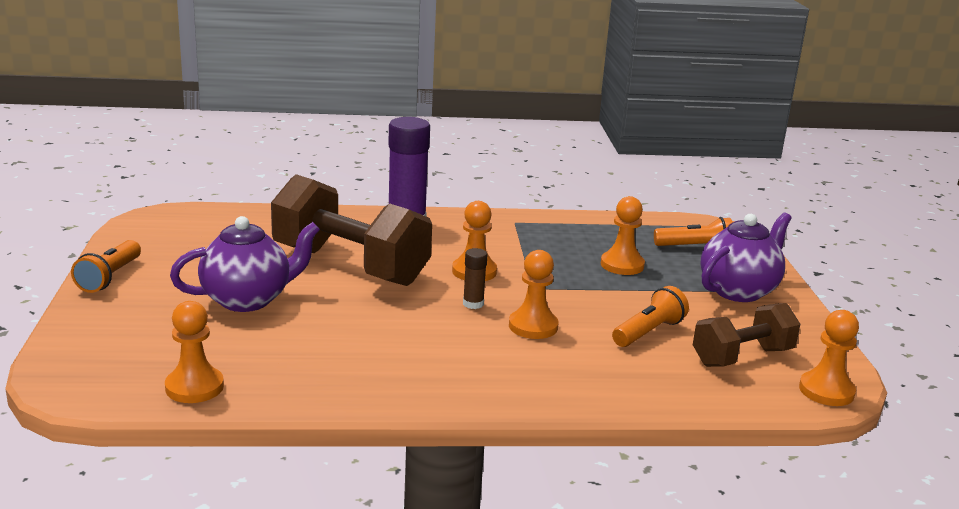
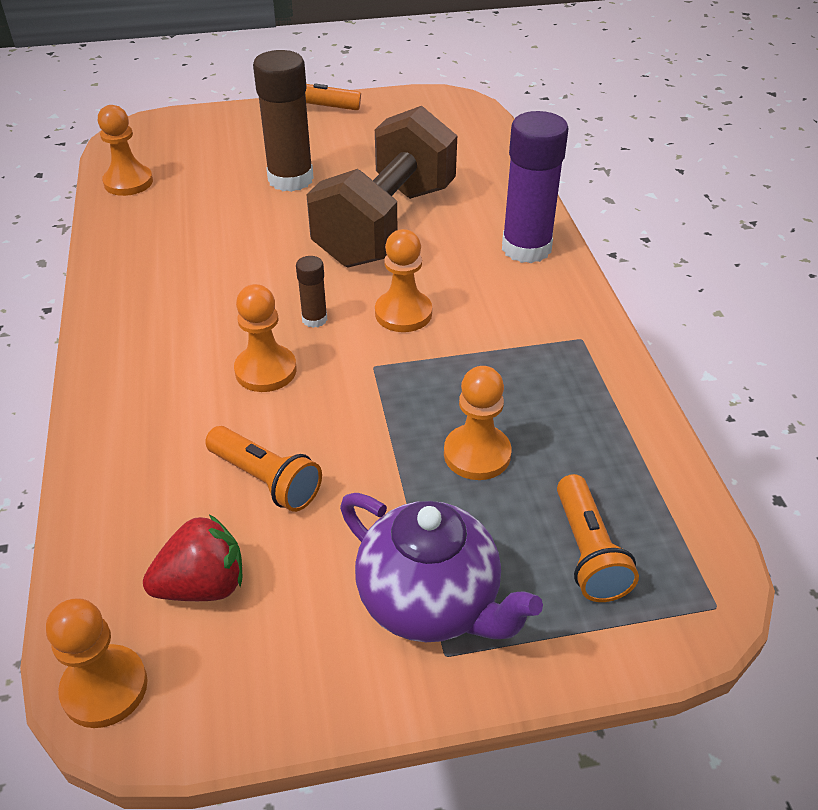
camera: 85 degrees right, 20 degrees up
(248, 300) = (290, 179): purple teapot -> brown glue stick
(742, 357) = (203, 585): brown dumbbell -> red strawberry

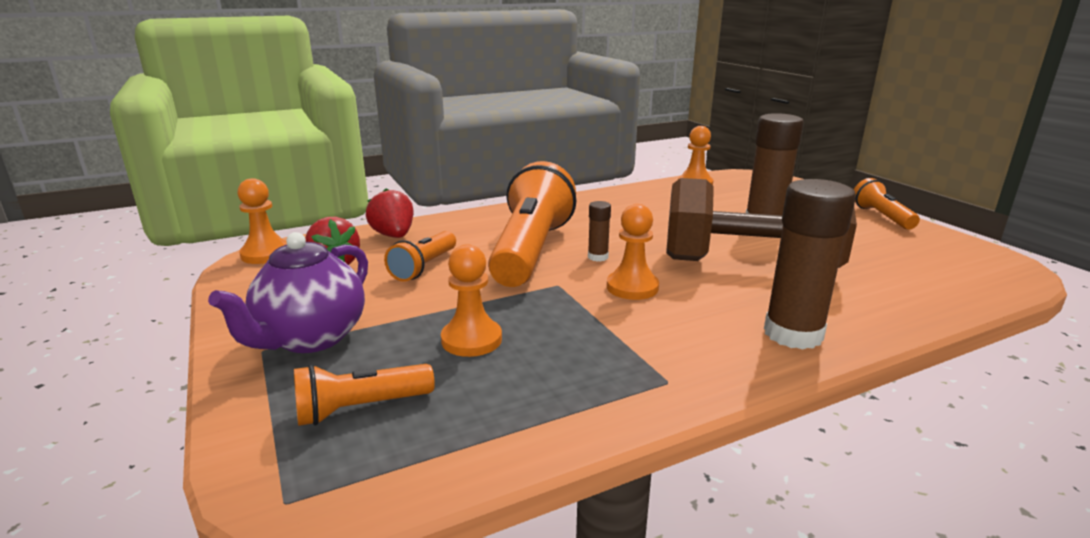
camera: 75 degrees right, 20 degrees down
(125, 508) = (394, 236): none -> red strawberry
(265, 370) = (531, 251): orange pawn -> orange flashlight
(526, 248) = (793, 334): purple glue stick -> brown glue stick

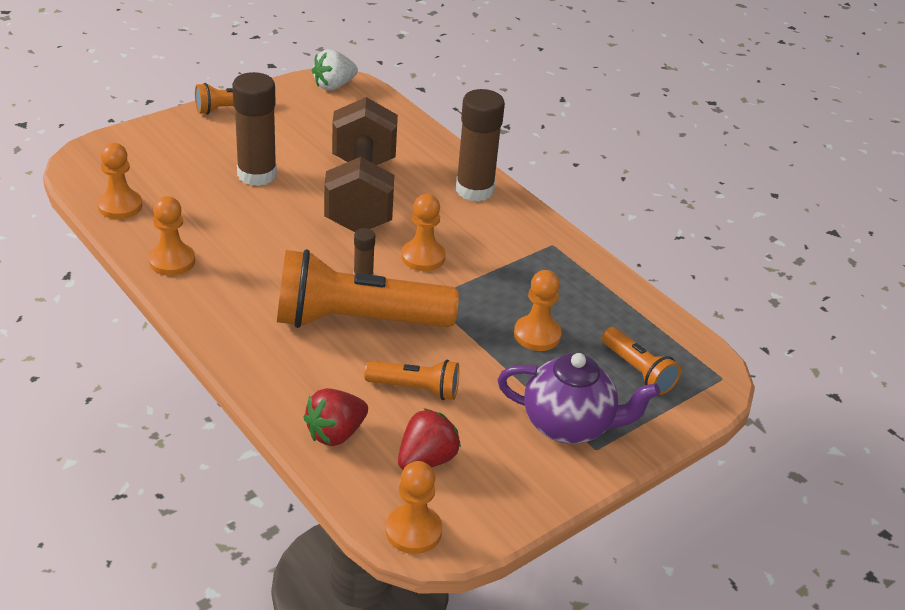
camera: 105 degrees left, 15 degrees up
(623, 196) = (172, 261): none -> orange pawn
(995, 265) = (334, 86): none -> white strawberry

